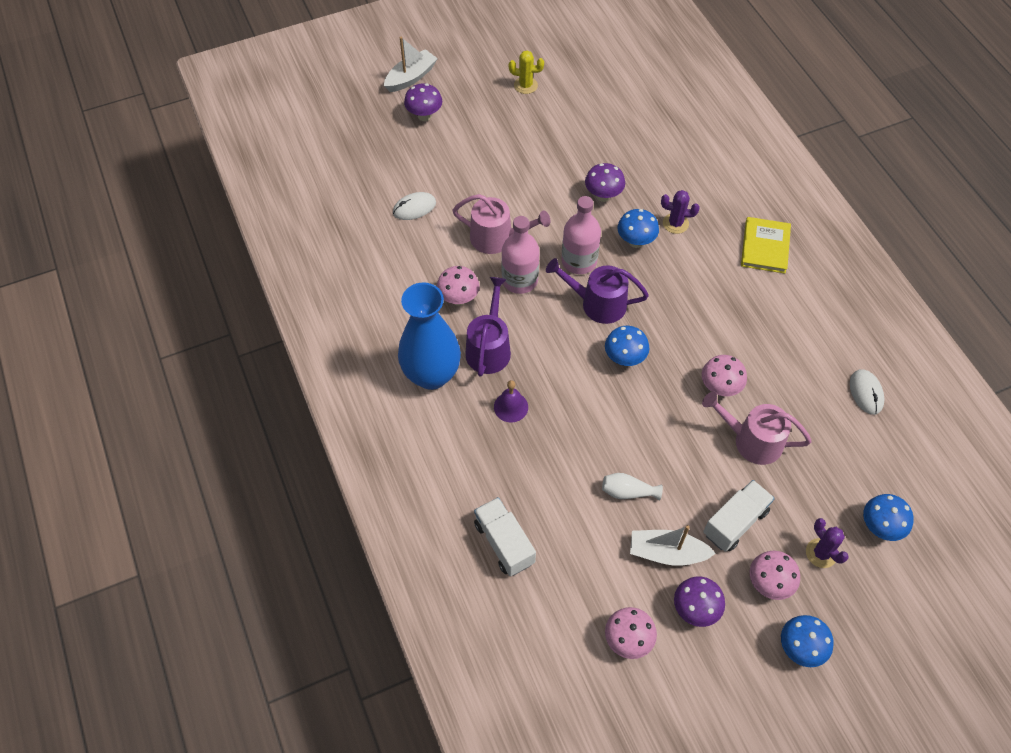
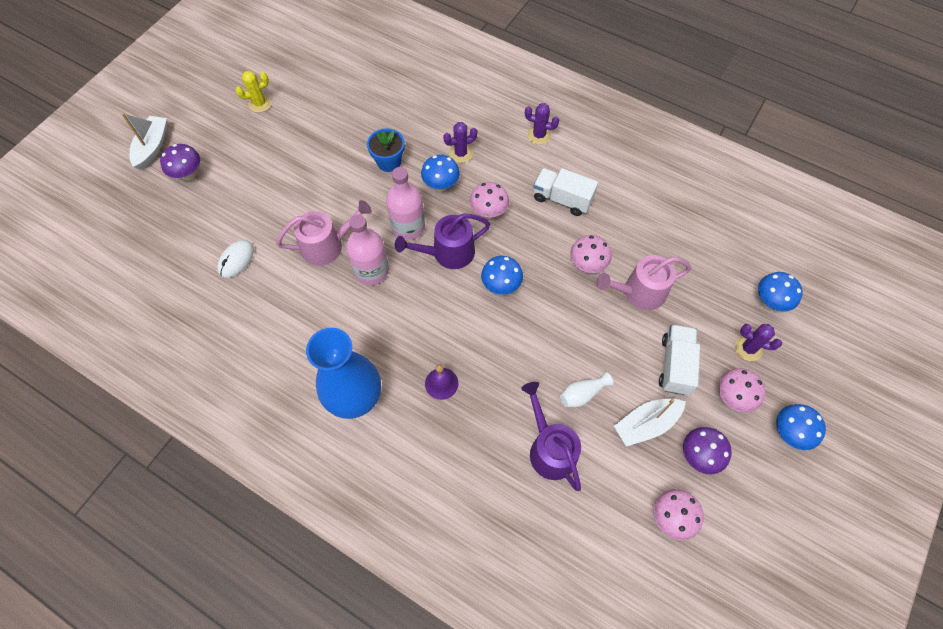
camera: 35 degrees left, 5 degrees up
(458, 299) = (331, 317): pink mushroom -> pink mushroom (488, 212)
(489, 348) = (387, 344): purple watering can -> purple watering can (550, 449)
(504, 543) = (520, 505): white truck -> white truck (562, 199)
(603, 196) = (389, 162): purple mushroom -> blue flower pot
(765, 247) = (539, 135): yellow book -> purple cactus
(866, 393) = (687, 206): white mouse -> none

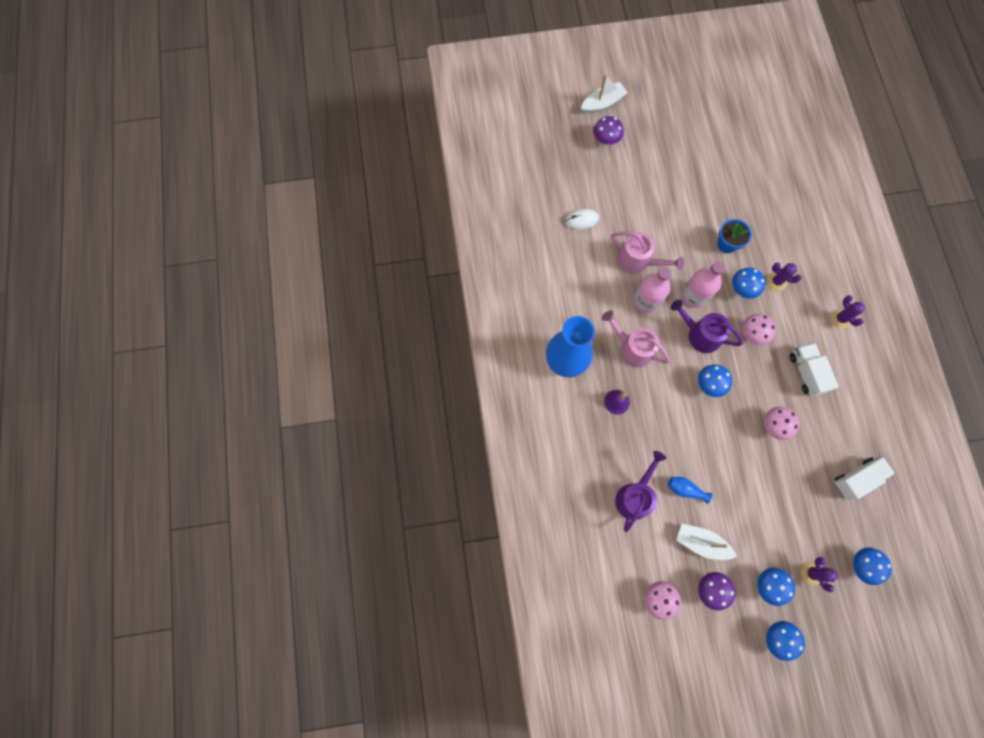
camera: 50 degrees right, 10 degrees up
(260, 104) = (690, 131): yellow cactus -> none
(582, 394) = (685, 489): white vase -> blue vase
(639, 292) = (786, 474): pink watering can -> pink watering can (632, 348)
(675, 365) = (756, 533): white truck -> white truck (856, 479)
(732, 397) = (767, 585): pink mushroom -> blue mushroom

